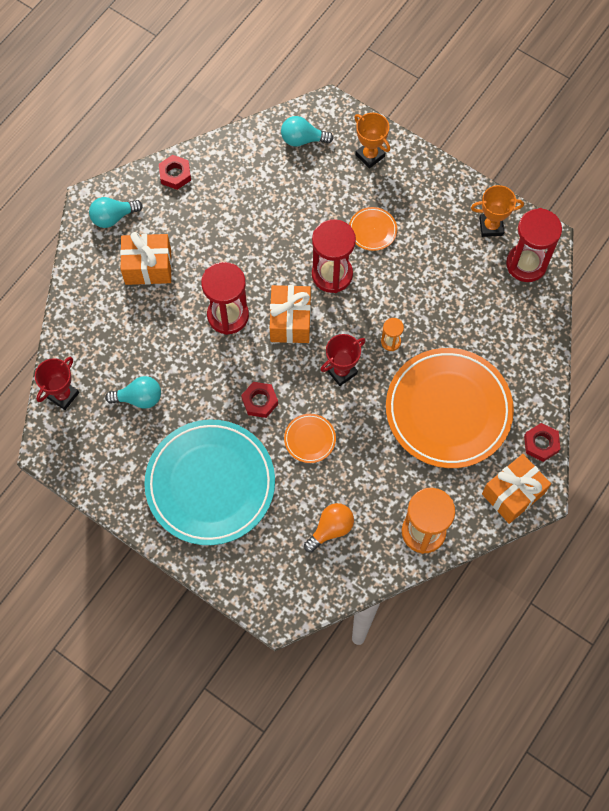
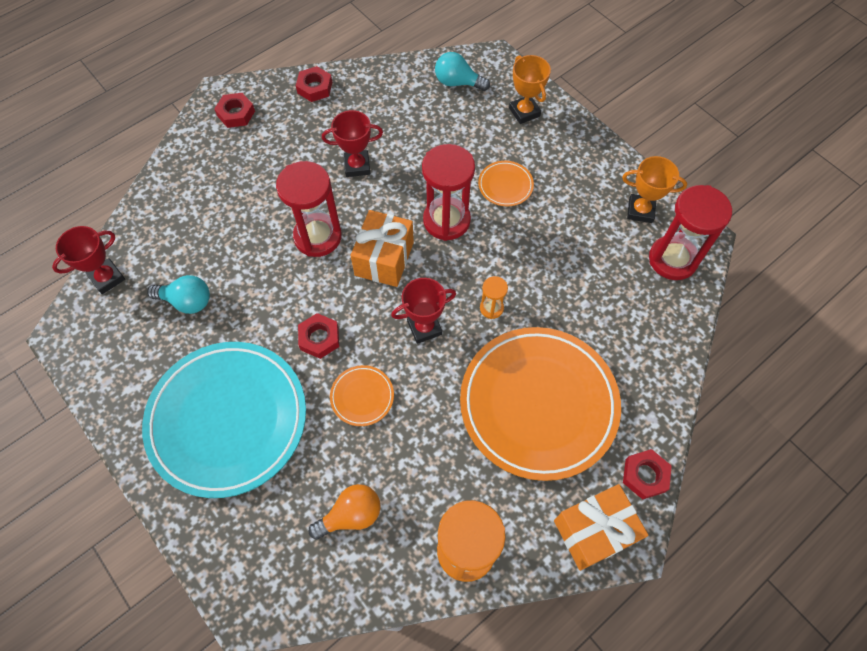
camera: 15 degrees right, 5 degrees down
(113, 217) = (236, 113): turquoise light bulb -> red nut
(148, 267) = (252, 168): orange gift -> none
(239, 242) = (357, 166): none -> red trophy

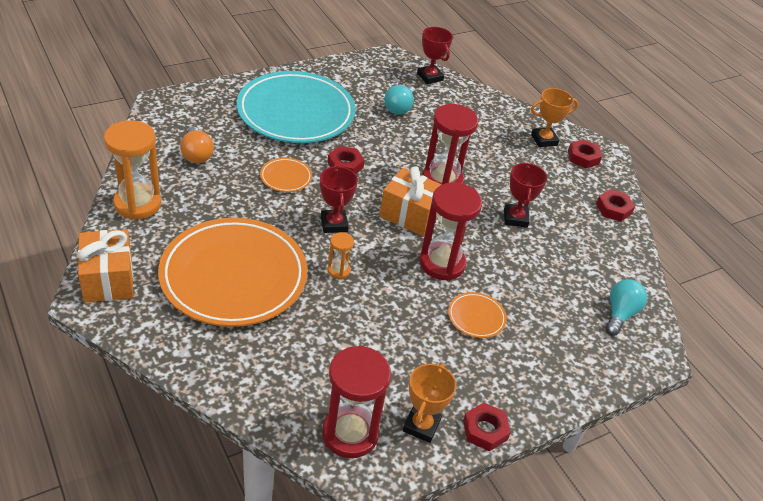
camera: 95 degrees right, 20 degrees down
(524, 112) = (575, 360): orange trophy -> orange trophy (544, 140)
(645, 475) = (134, 328): red nut -> red nut (485, 430)

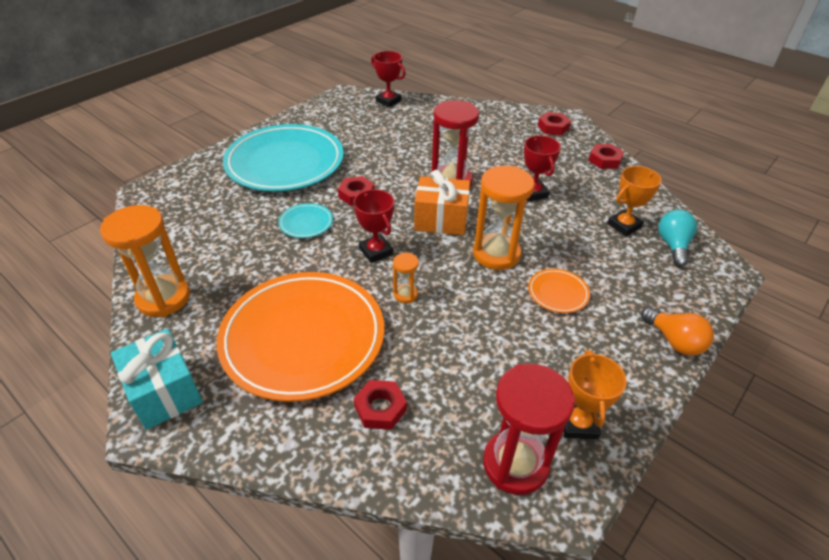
camera: 15 degrees left, 0 degrees up
(108, 279) = (164, 392): orange gift -> turquoise gift
(196, 154) = (205, 229): orange light bulb -> orange light bulb (674, 341)
(286, 177) = (306, 223): orange plate -> turquoise plate
(399, 108) = (377, 132): turquoise light bulb -> none
(442, 263) = (496, 254): red hourglass -> orange hourglass
(485, 430) = (638, 402): red nut -> red nut (380, 408)
(544, 140) = (513, 123): orange trophy -> orange trophy (624, 226)

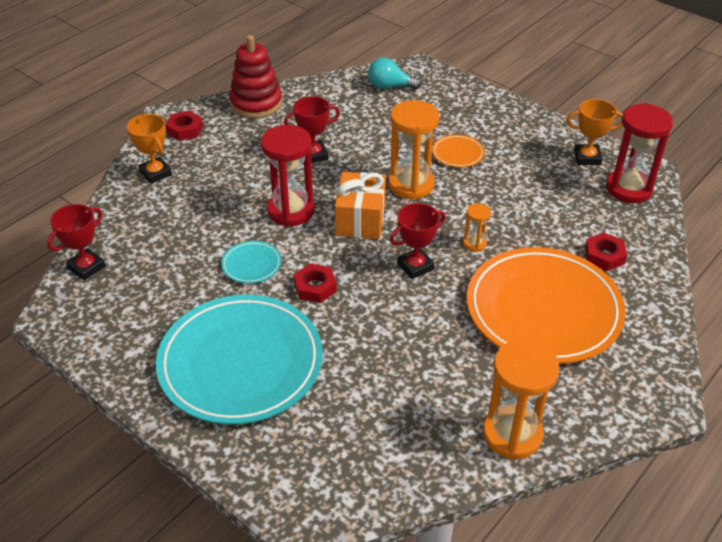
camera: 90 degrees left, 0 degrees up
(164, 392) = (630, 400): turquoise gift -> none
(306, 223) = (371, 327): turquoise plate -> turquoise plate (251, 264)
(605, 160) = (256, 103): red nut -> red stacking toy
(624, 226) = (364, 107): orange trophy -> orange trophy (155, 173)
(674, 341) = (500, 104): orange light bulb -> none

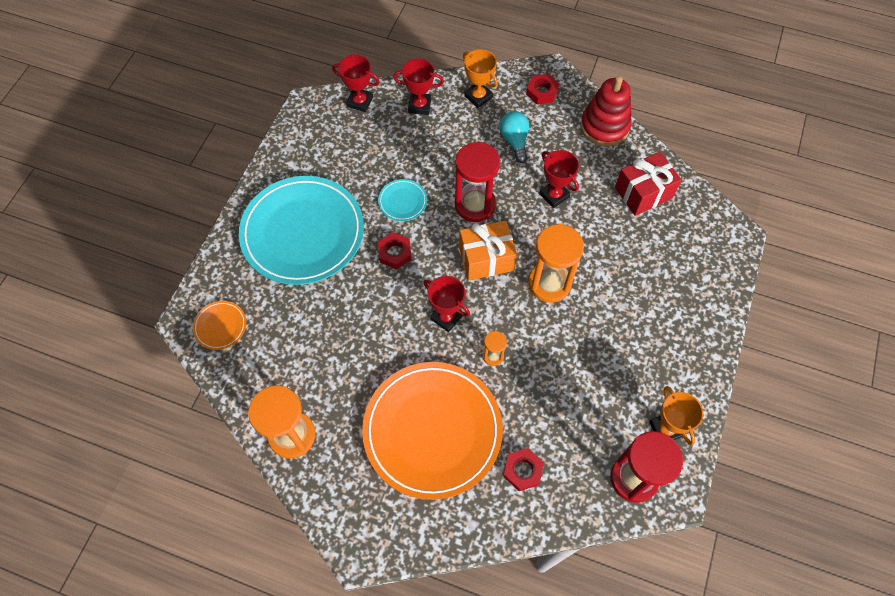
camera: 70 degrees right, 20 degrees up
(132, 219) = (419, 106): none -> red trophy
(155, 173) = (478, 96): orange trophy -> orange trophy turned 75 degrees counterclockwise
(344, 102) = (643, 193): none -> red gift
(389, 86) = (689, 221): turquoise light bulb -> turquoise light bulb (514, 140)
(458, 153) = (613, 309): orange plate -> orange plate (220, 326)

